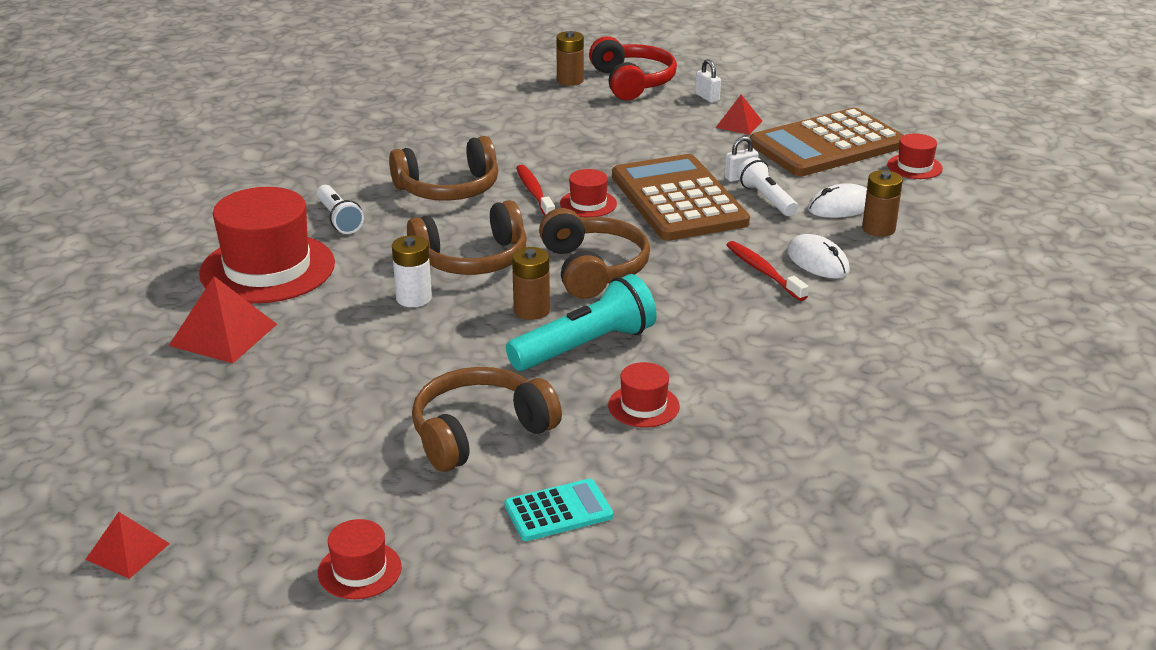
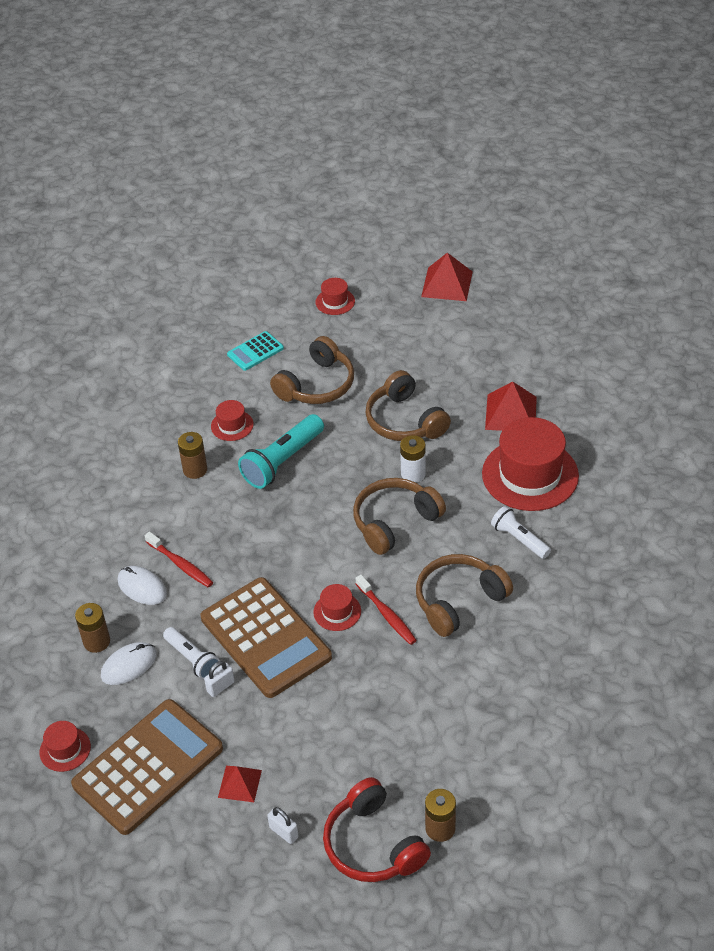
camera: 165 degrees right, 15 degrees up
(127, 551) = (447, 284): red pyramid -> red pyramid, size x1.63
(531, 310) = (330, 483): brown battery -> brown battery (195, 470)
(593, 269) = (304, 535): brown headphones -> brown headphones (404, 421)

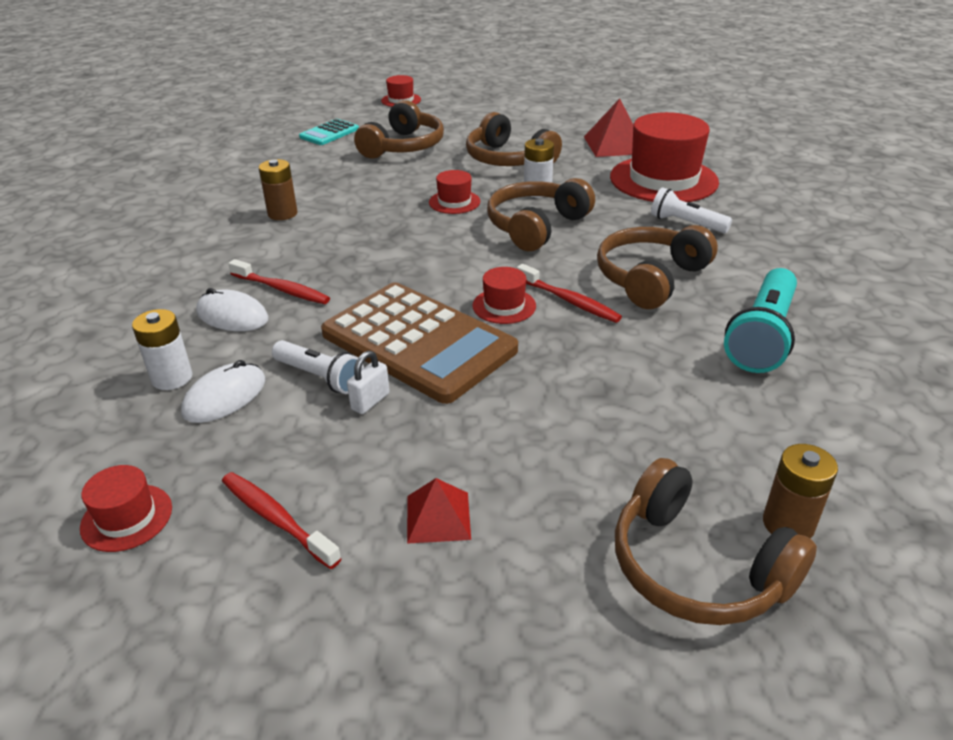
camera: 15 degrees left, 10 degrees down
(97, 642) = (172, 378): brown battery -> white battery
(148, 767) = (276, 519): brown calculator -> red toothbrush
(232, 425) = (318, 179): red hat -> red hat (454, 202)
(282, 461) = (385, 198): turquoise flashlight -> turquoise flashlight (761, 336)
(284, 832) = (539, 575): white padlock -> none
(372, 845) = (696, 567): red headphones -> brown headphones
(447, 284) = (504, 83): red pyramid -> none

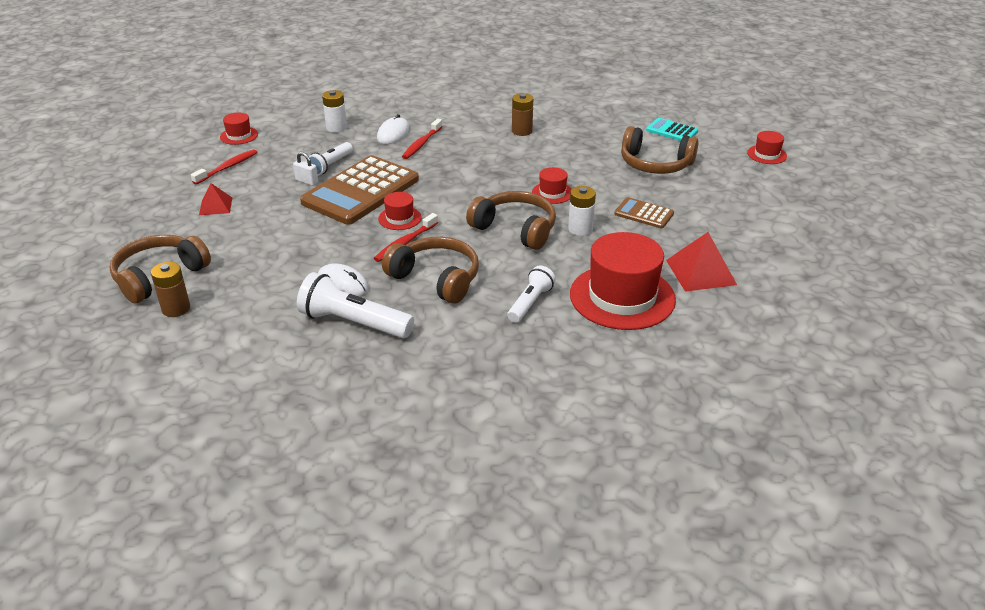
camera: 85 degrees right, 0 degrees up
(225, 397) = (318, 143): white mouse -> white mouse (342, 284)
(508, 159) = (644, 214): brown headphones -> brown calculator
(761, 336) = (353, 323): turquoise flashlight -> white flashlight

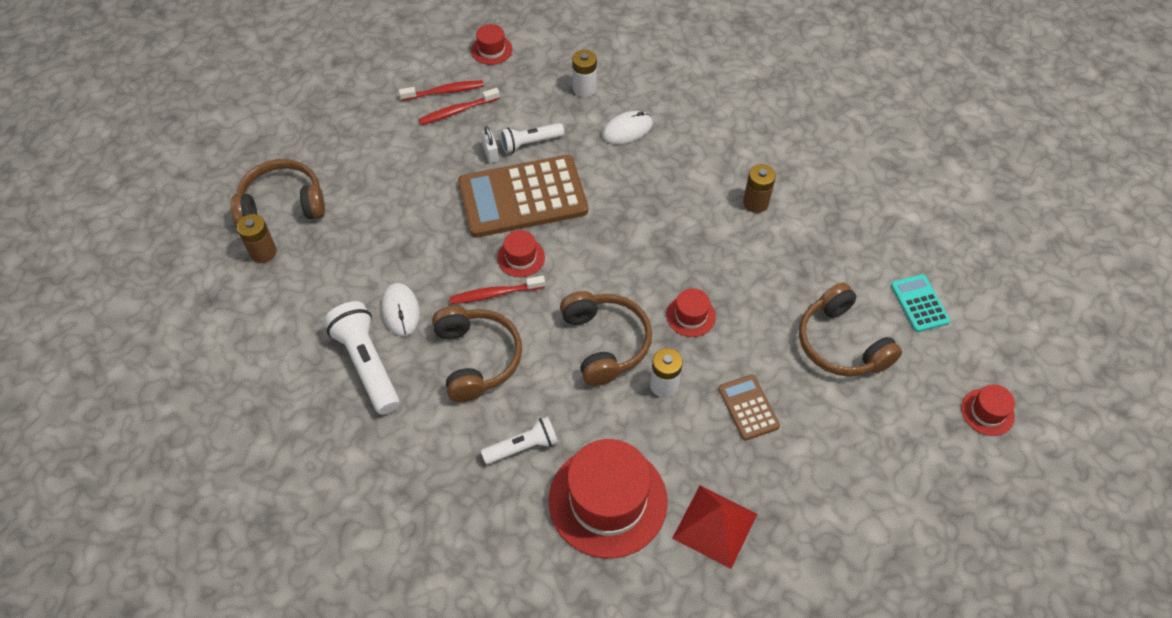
camera: 40 degrees right, 20 degrees up
(215, 206) = (392, 140): red pyramid -> none
(422, 144) = (639, 161): red toothbrush -> red toothbrush (457, 111)

